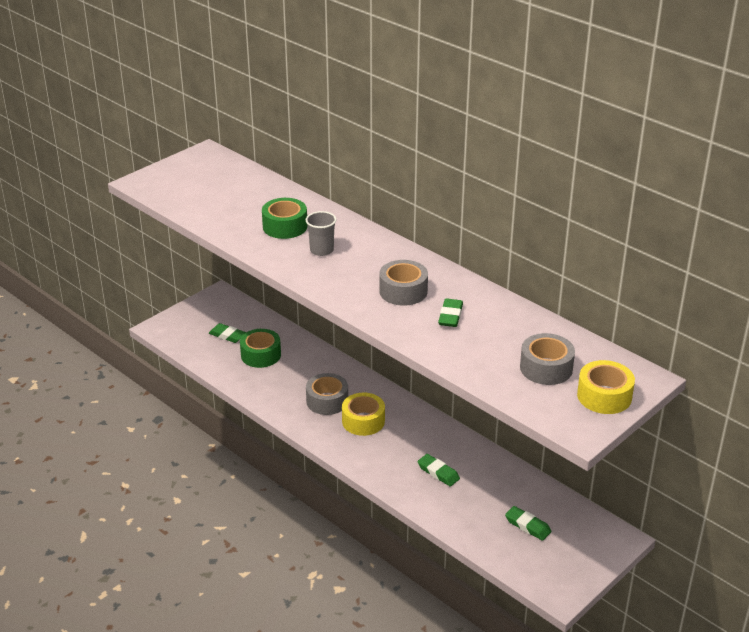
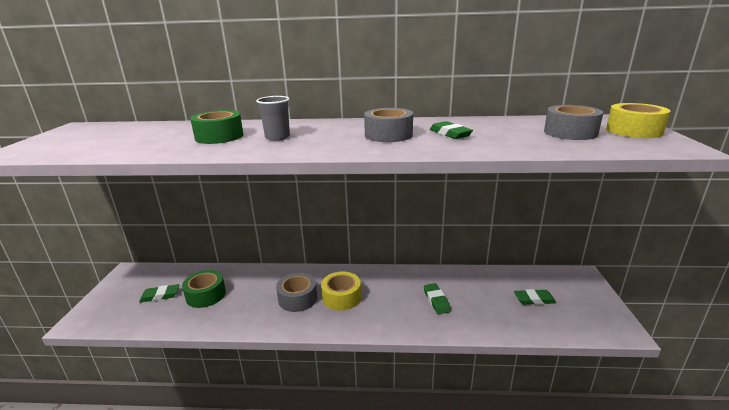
camera: 40 degrees left, 10 degrees down
(438, 472) = (436, 301): green eraser -> green eraser turned 75 degrees clockwise

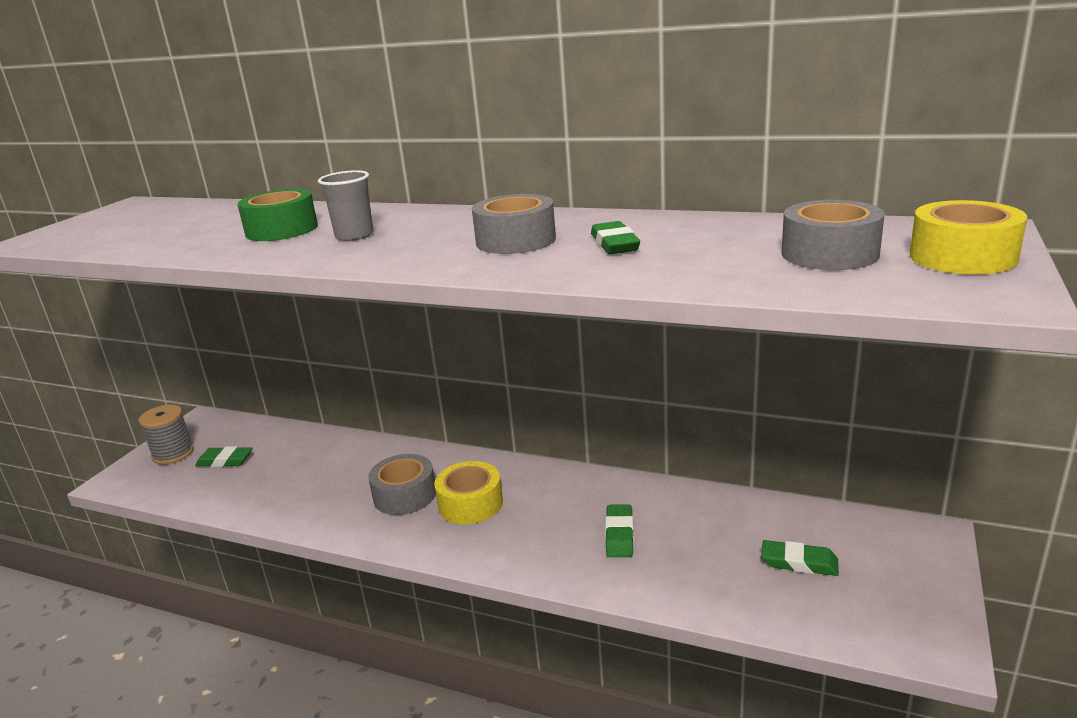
camera: 20 degrees right, 0 degrees up
(117, 296) = (173, 454): none -> grey spool
(206, 295) = (283, 469): green tape -> none

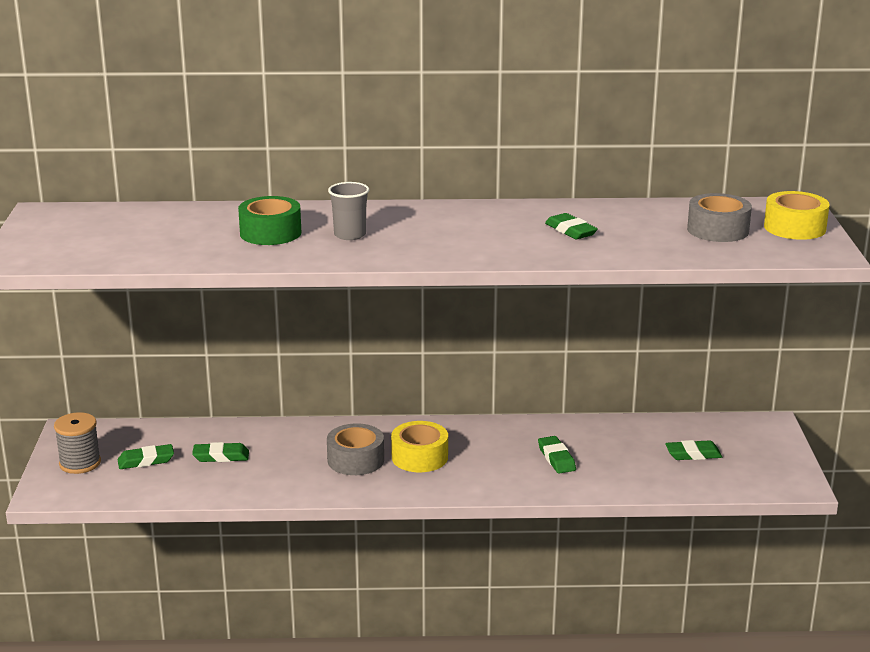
camera: 25 degrees left, 0 degrees up
(289, 468) = (221, 456): none -> green eraser
(516, 240) = (493, 232): grey tape -> none

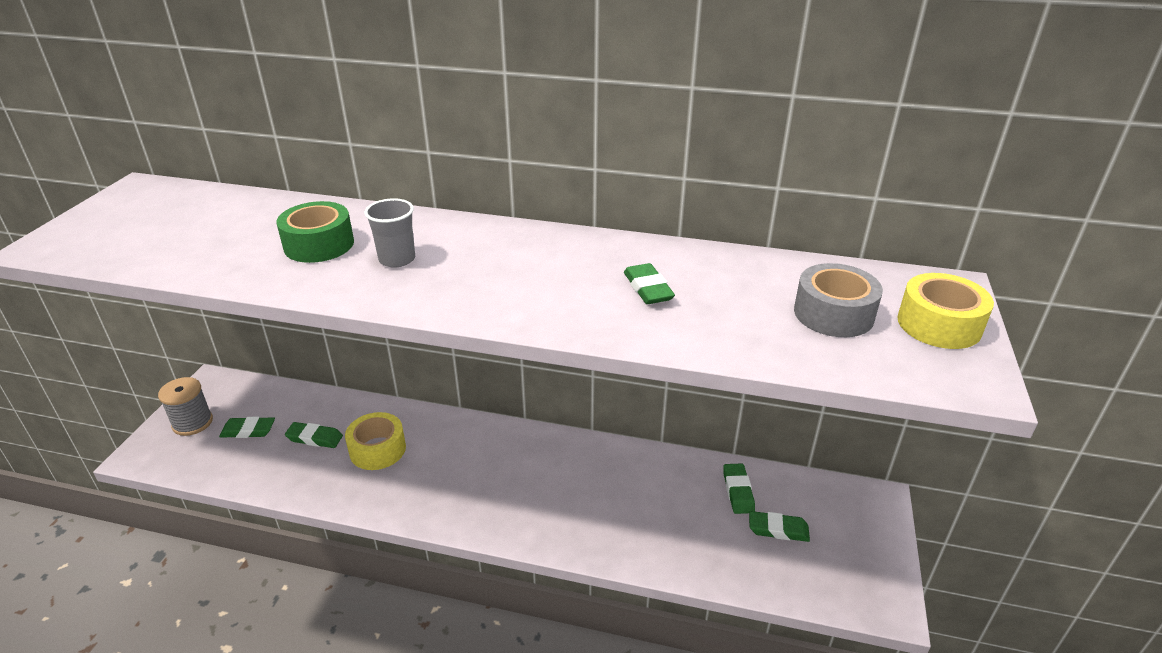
camera: 15 degrees right, 10 degrees up
(355, 460) = (432, 467): grey tape -> none
(419, 457) = (494, 476): yellow tape -> yellow tape (377, 449)
(556, 458) = (629, 506): green eraser -> green eraser (738, 491)

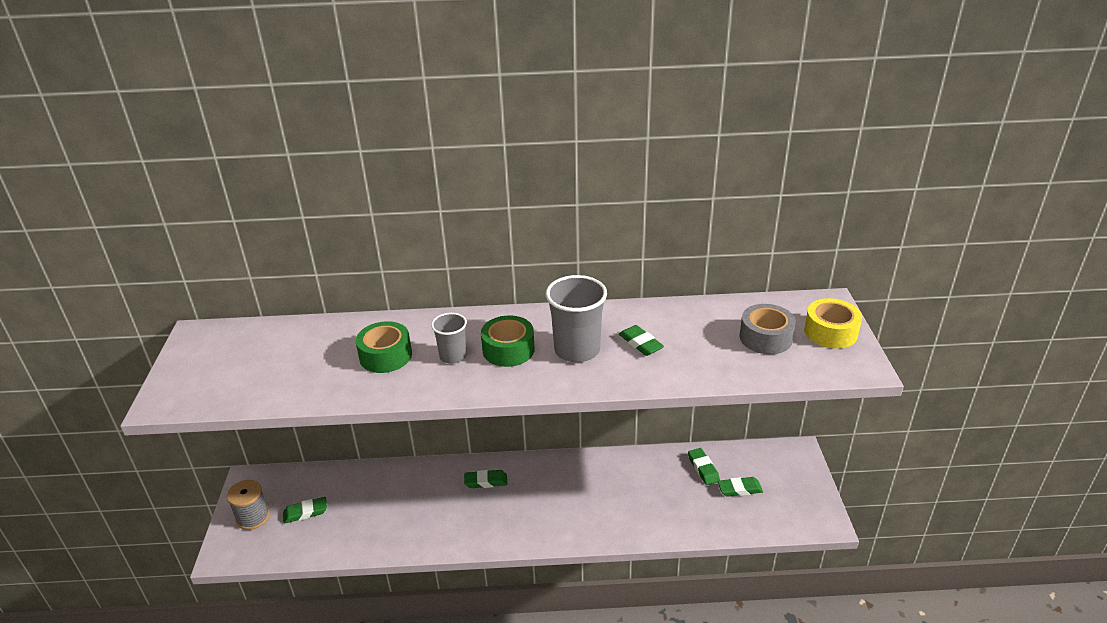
camera: 15 degrees left, 0 degrees up
(314, 438) = (365, 505): green eraser -> green eraser (486, 481)
(377, 449) = (421, 502): yellow tape -> none
(470, 264) = (508, 350): none -> green tape
(557, 281) = (577, 350): none -> grey cup

